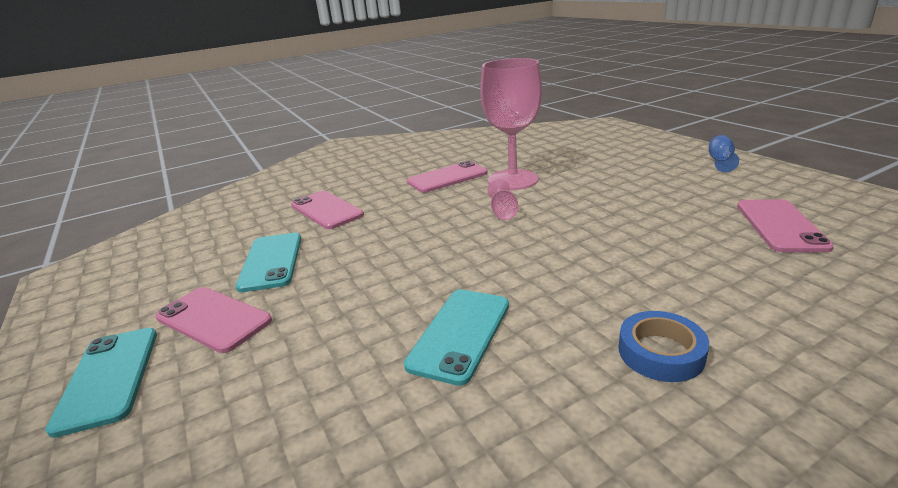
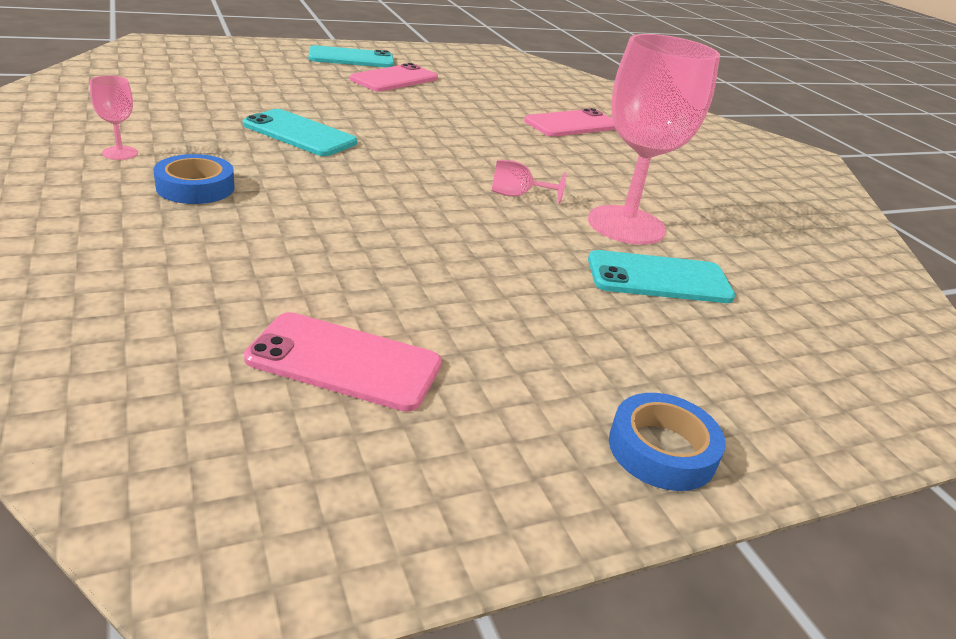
camera: 90 degrees right, 5 degrees up
(271, 262) = (470, 98): turquoise phone -> turquoise phone (659, 278)
(447, 177) = (650, 190): pink phone -> none
(648, 451) = (120, 153): none -> pink goblet
(720, 161) = (662, 450): blue goblet -> blue tape

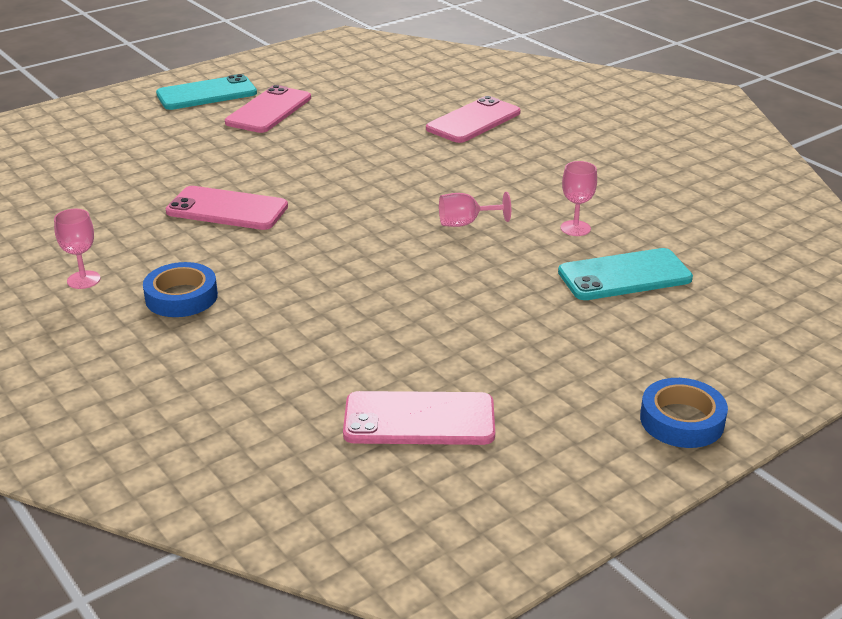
camera: 10 degrees left, 0 degrees up
(299, 134) = (227, 209): turquoise phone -> pink phone
(626, 225) = (575, 228): pink goblet -> pink goblet, size x0.41

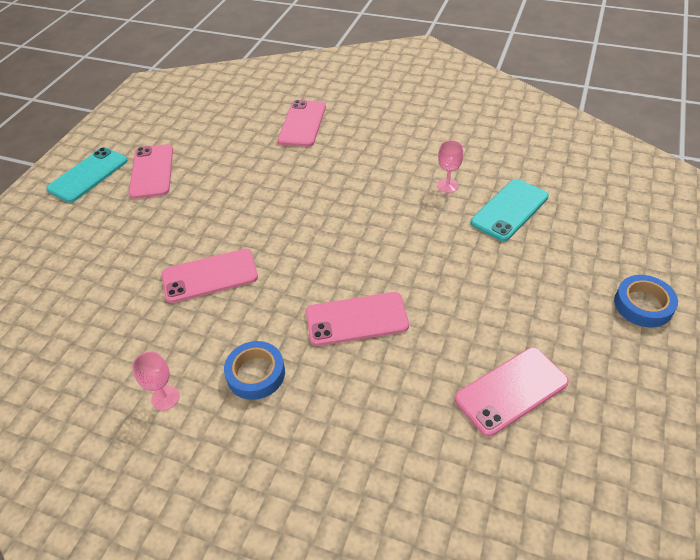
camera: 30 degrees left, 15 degrees up
(328, 297) = (356, 319): none -> pink phone
(465, 223) = (380, 212): pink goblet -> none

